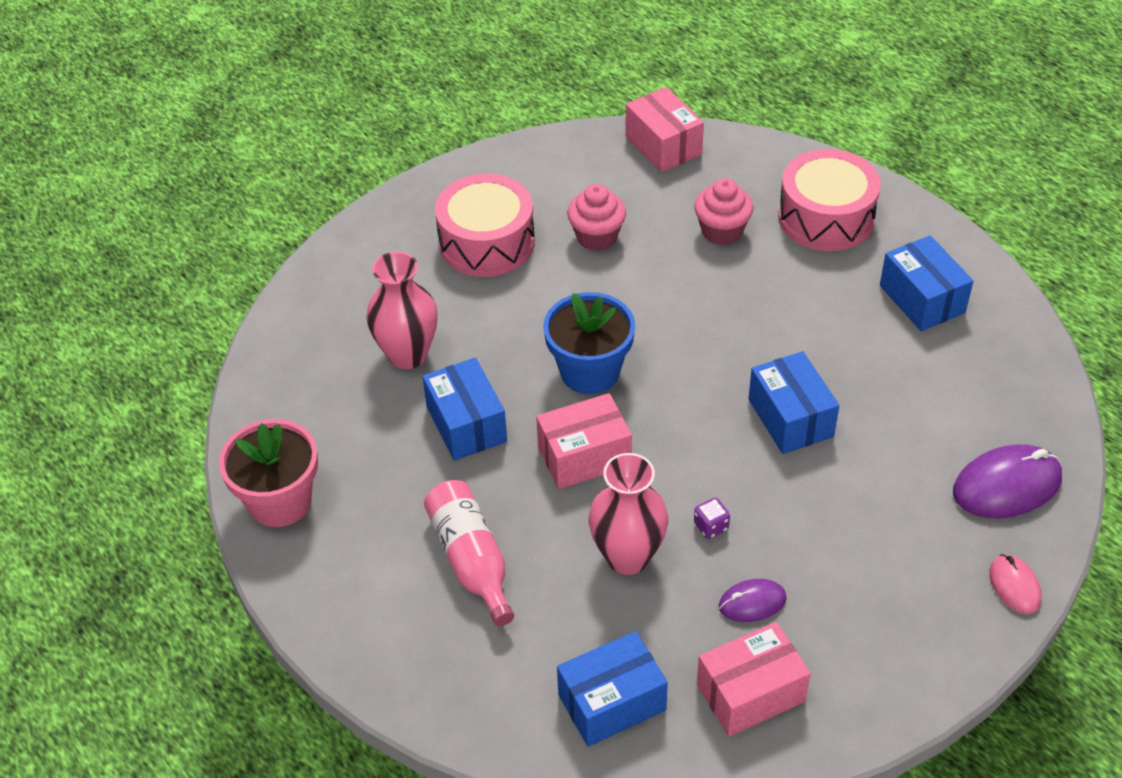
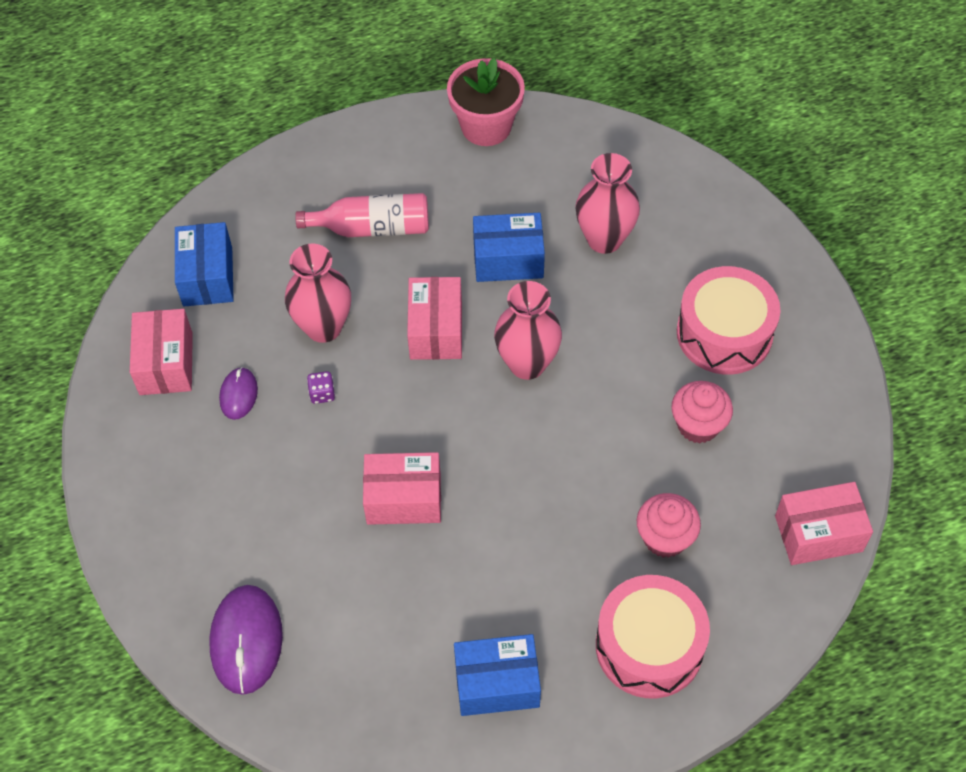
camera: 110 degrees right, 10 degrees up
(590, 371) = (527, 364): blue flower pot -> pink vase
(790, 418) = (404, 499): blue box -> pink box
(1014, 586) = (150, 592): pink mouse -> none

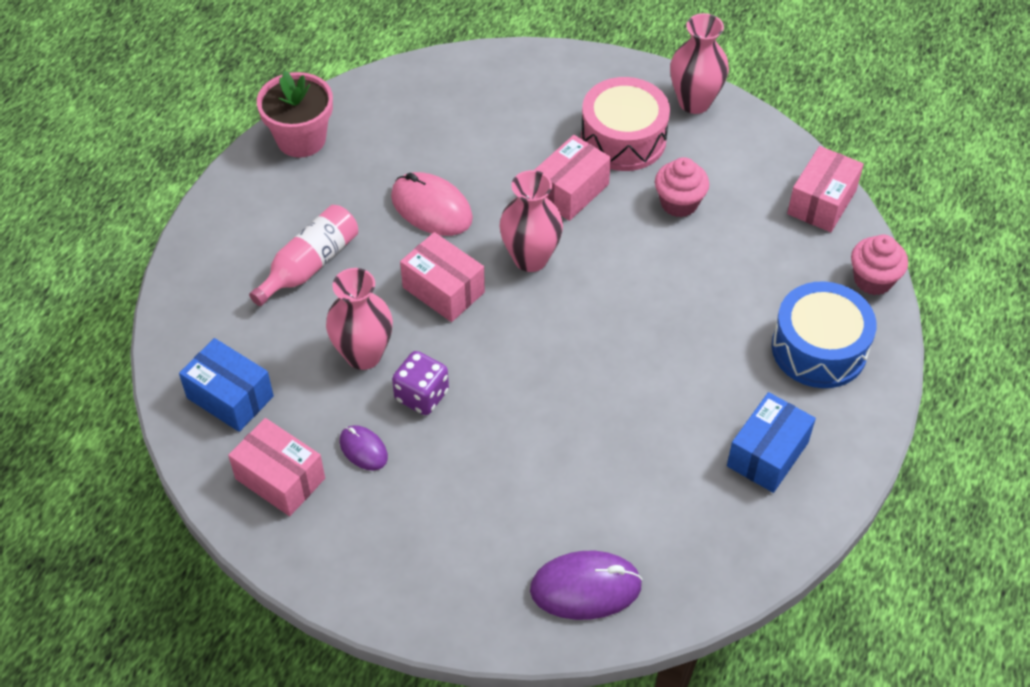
camera: 50 degrees left, 5 degrees down
(246, 640) = (585, 588): purple mouse -> purple mouse turned 45 degrees counterclockwise
(322, 394) = (422, 395): purple dice -> purple dice, size x1.80
(404, 499) = (565, 407): pink box -> pink box (571, 191)
(508, 260) = (431, 208): blue box -> pink mouse
(604, 239) = (476, 145): pink vase -> pink vase (694, 102)
(649, 646) = (819, 348): pink drum -> blue drum
(665, 538) = (746, 282): pink cupcake -> pink cupcake (873, 280)

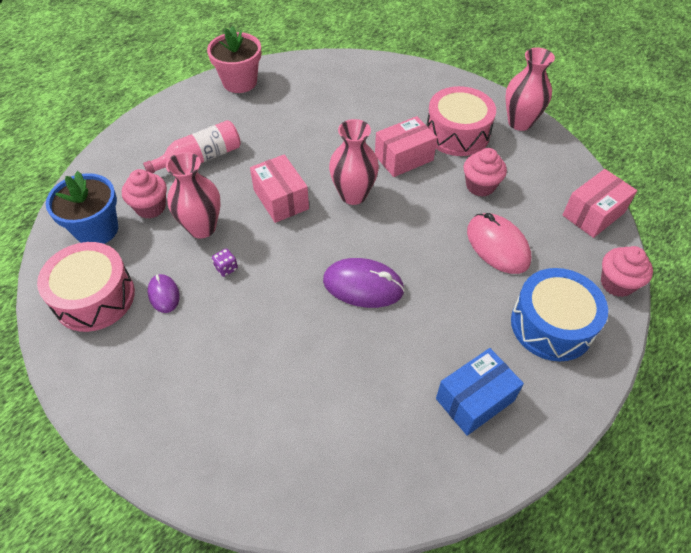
camera: 20 degrees right, 0 degrees up
(230, 397) = (97, 230): blue box -> blue flower pot
(280, 479) = (94, 297): pink box -> pink drum
(282, 348) = (150, 207): none -> pink cupcake
(422, 395) = (226, 268): purple dice -> purple dice, size x0.56
(431, 208) = (301, 144): pink mouse -> pink mouse (497, 246)
(585, 588) = (272, 465): purple mouse -> purple mouse (363, 285)

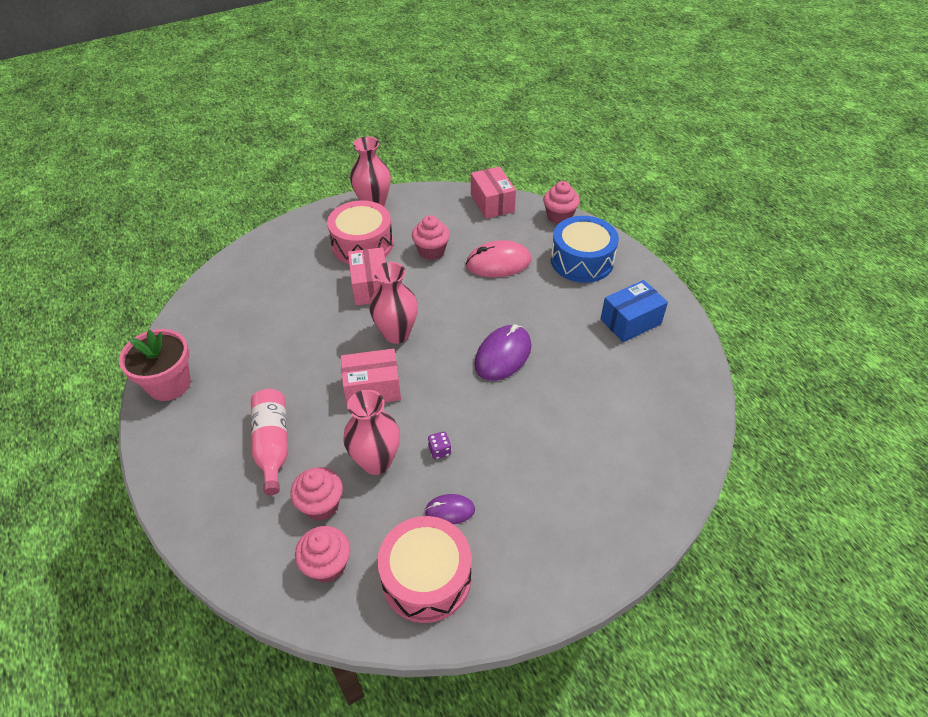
camera: 70 degrees left, 5 degrees down
(97, 230) = (327, 565): blue flower pot -> pink cupcake
(475, 400) = (630, 321): blue box -> blue box turned 75 degrees clockwise

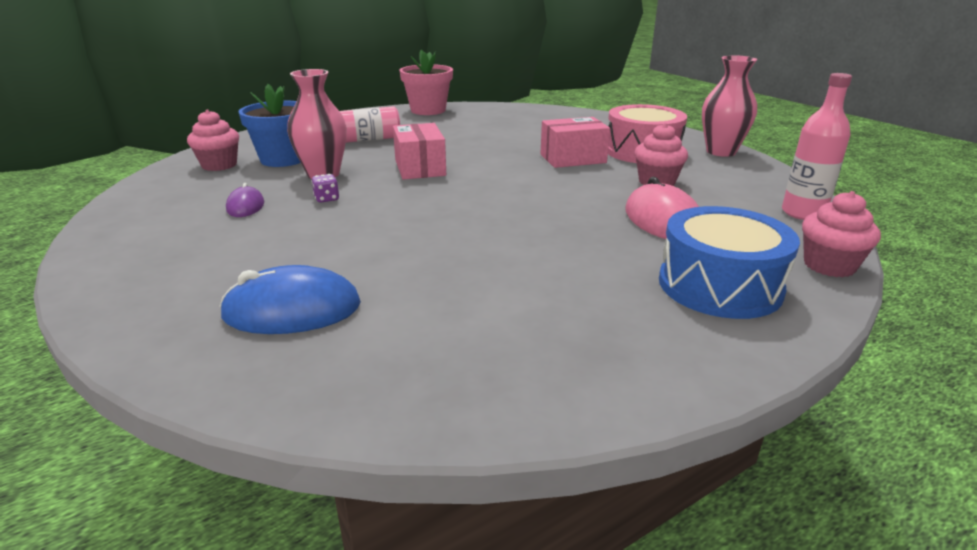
camera: 85 degrees right, 20 degrees down
(321, 505) = (283, 159): pink cupcake -> blue flower pot
(396, 334) = (501, 173): pink vase -> none
(426, 578) = (174, 200): pink drum -> none
(492, 203) = (803, 213): pink box -> pink bottle
(503, 355) = (475, 227): purple mouse -> none
(619, 445) = (292, 310): none -> blue mouse
(630, 321) = (576, 332): blue box -> none

